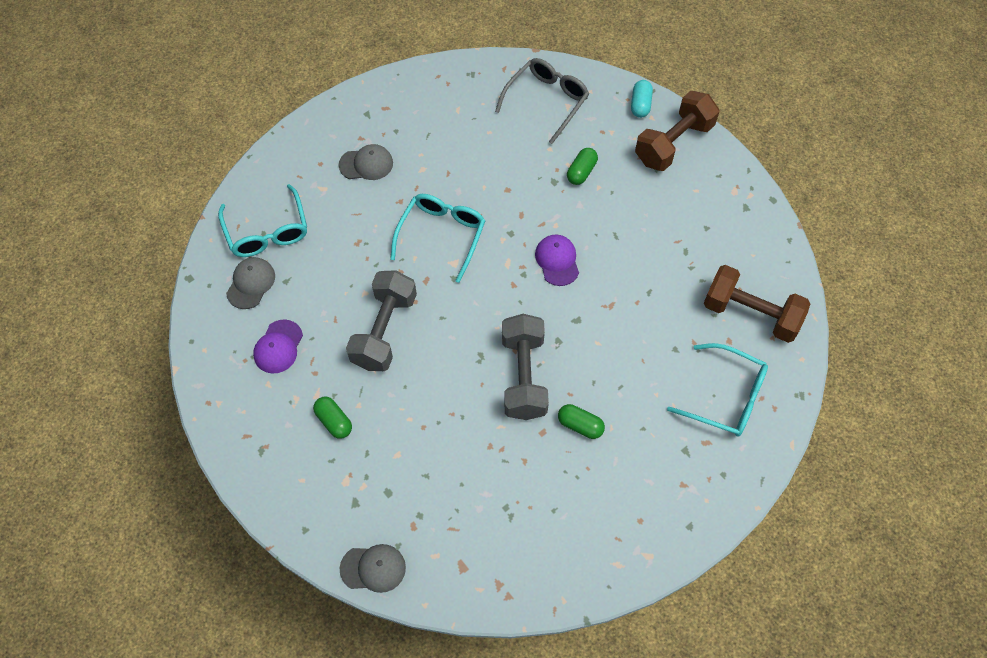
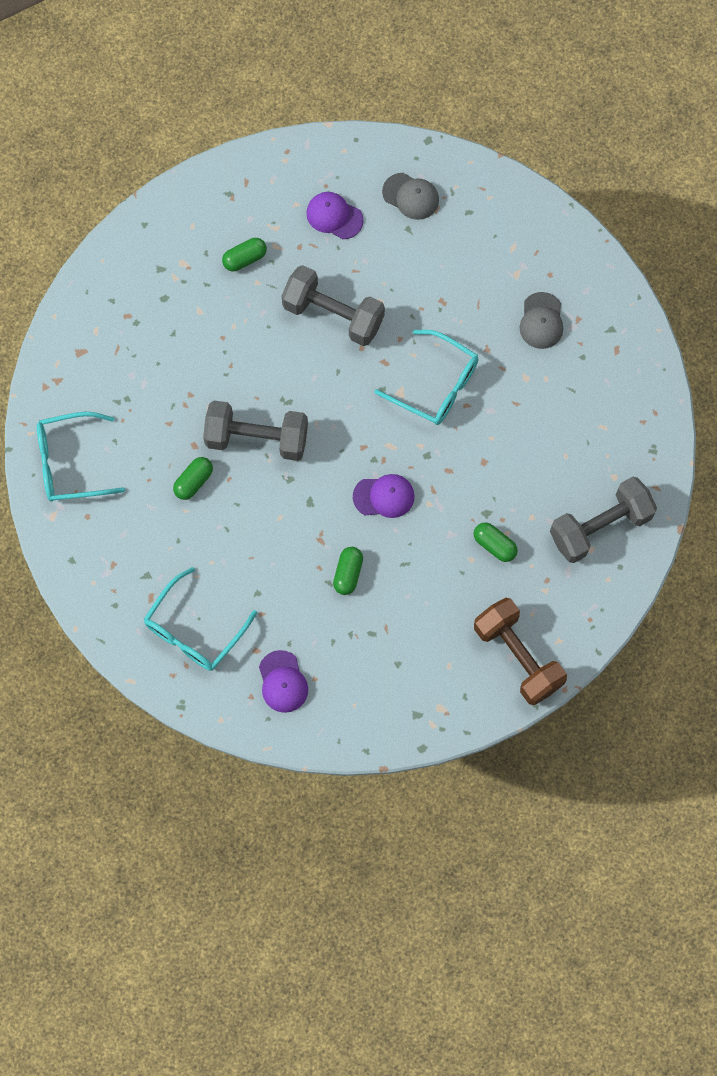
camera: 100 degrees right, 10 degrees up
(267, 231) = (471, 216): turquoise glasses -> turquoise glasses (70, 463)
(373, 568) = (96, 277): grey cap -> none
(546, 101) = (600, 526): grey glasses -> grey dumbbell
(636, 278) = (348, 573): none -> green capsule
(640, 105) = (579, 632): turquoise capsule -> none
(751, 314) = (283, 682): brown dumbbell -> purple cap

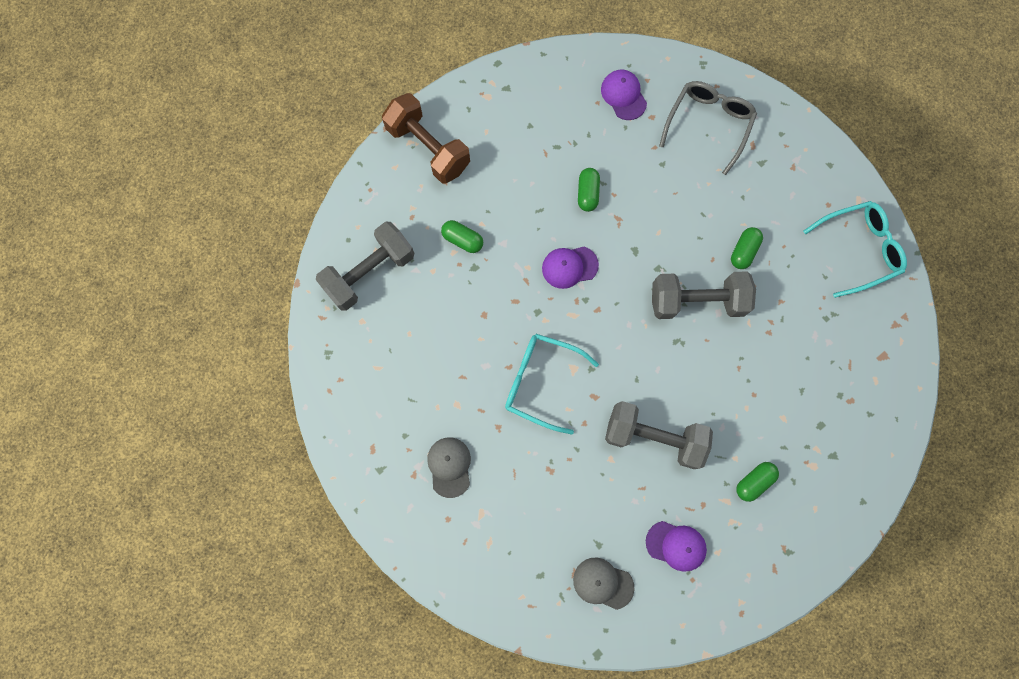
camera: 170 degrees right, 5 degrees up
(194, 630) = (708, 124): turquoise glasses -> grey glasses

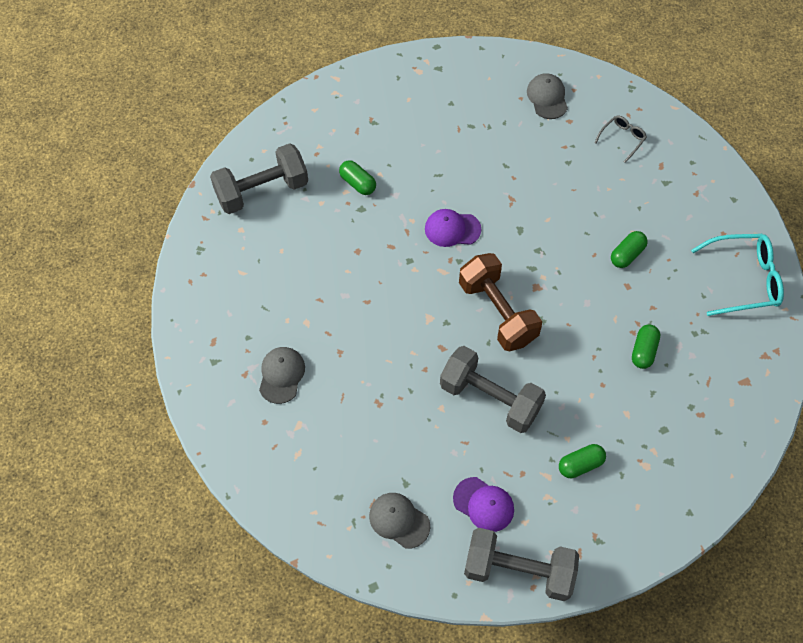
camera: 15 degrees right, 15 degrees down
(428, 148) = (350, 101): brown dumbbell -> brown dumbbell (497, 312)
(541, 382) = (394, 322): turquoise glasses -> none
(587, 193) = (488, 171): green capsule -> green capsule (643, 351)
(623, 95) = (547, 97): purple cap -> grey cap
(696, 301) = (568, 287): grey dumbbell -> grey dumbbell (518, 570)
(708, 124) = (622, 139): grey glasses -> grey glasses, size x0.53

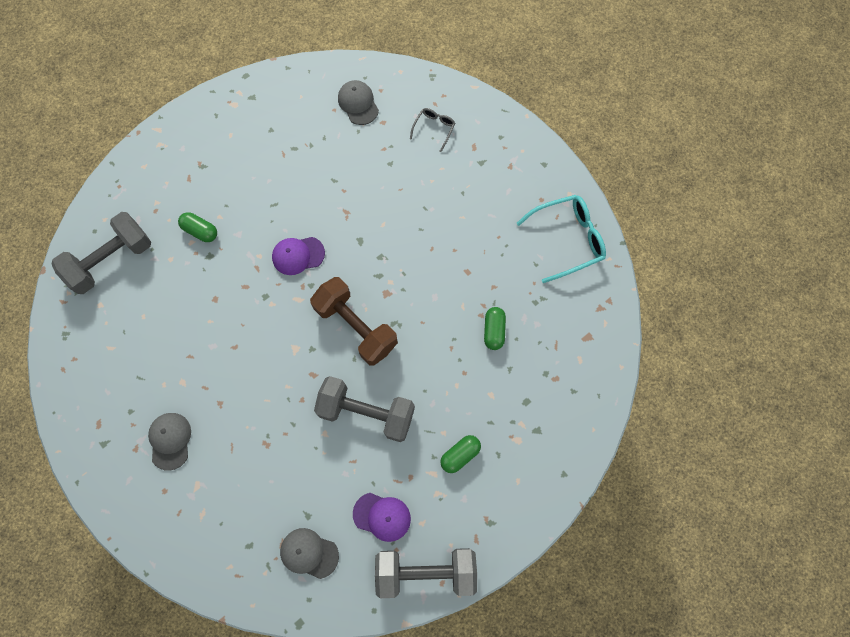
camera: 15 degrees left, 10 degrees up
(627, 254) = (460, 241): green capsule -> none

